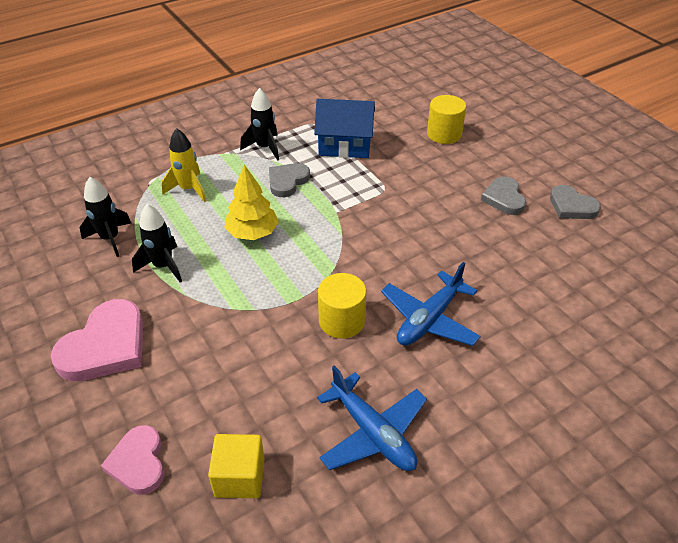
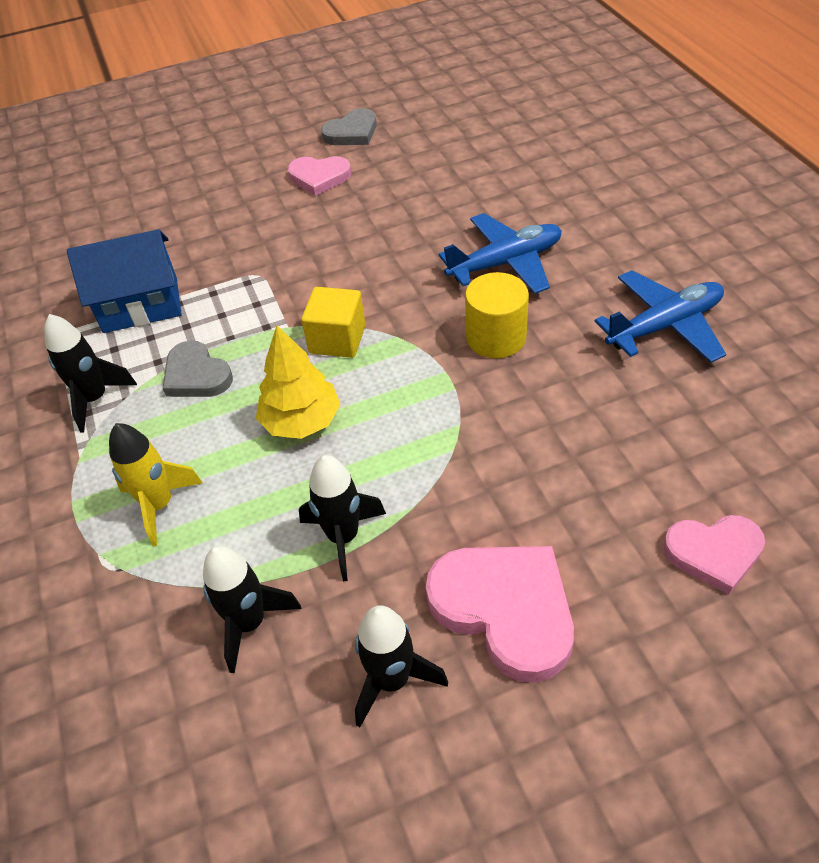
camera: 75 degrees left, 5 degrees up
(67, 300) = (392, 680): none -> black rocket
(240, 477) = (728, 445): yellow cube -> yellow cube (337, 339)
(345, 146) = (140, 305): blue house -> blue house turned 60 degrees clockwise
(429, 319) = (505, 263): blue plane -> blue plane turned 75 degrees counterclockwise
(444, 134) = (167, 206): yellow cylinder -> none
(504, 198) = (319, 177): grey heart -> pink heart

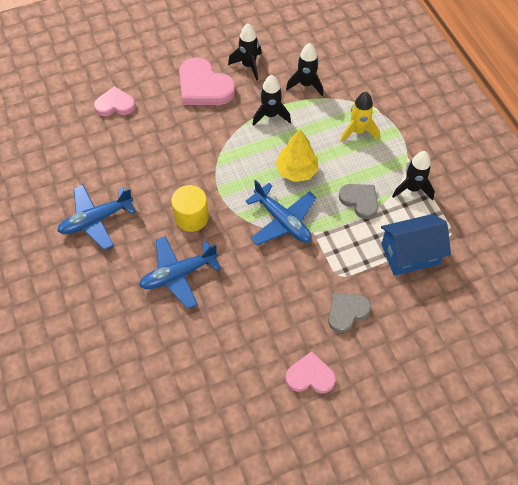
camera: 175 degrees right, 10 degrees up
(337, 339) = (282, 221): yellow cube -> blue plane
(352, 132) = (288, 437): grey heart -> grey heart (346, 312)

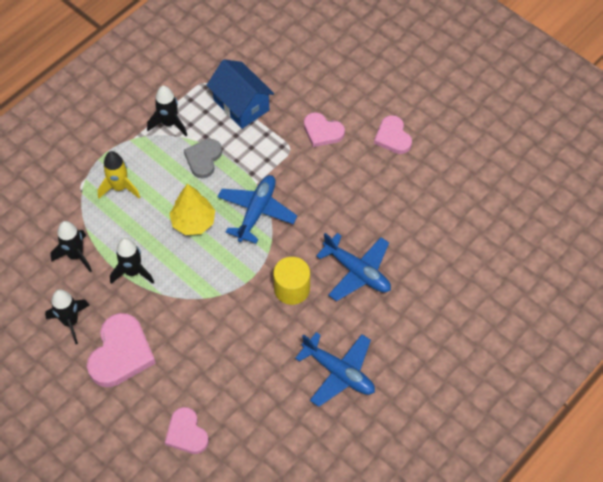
camera: 115 degrees left, 0 degrees up
(346, 312) = (322, 131): grey heart -> pink heart

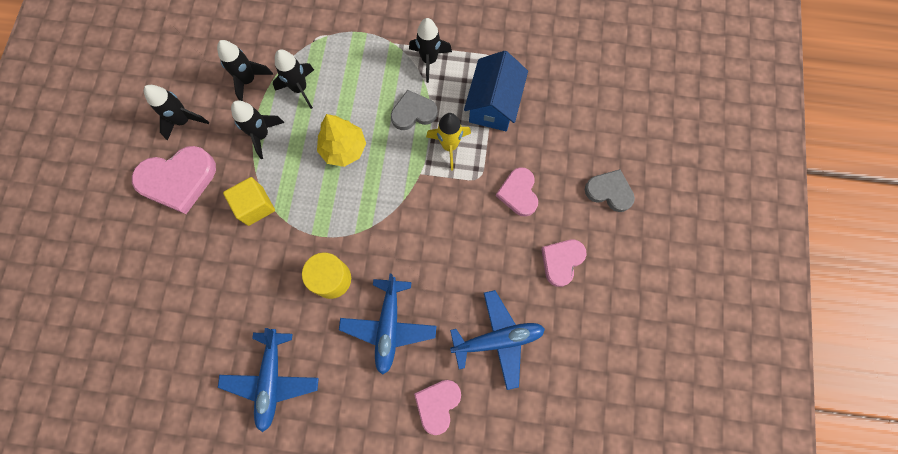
camera: 55 degrees right, 15 degrees up
(116, 223) = (300, 89): none -> black rocket
(120, 187) = (337, 67): yellow rocket -> yellow rocket (449, 146)
(186, 433) = (134, 286): pink heart -> pink heart (437, 404)
(190, 309) = (255, 206): none -> yellow cube
(256, 212) = (390, 194): blue plane -> blue plane (497, 339)
(365, 78) = (609, 191): none -> grey heart

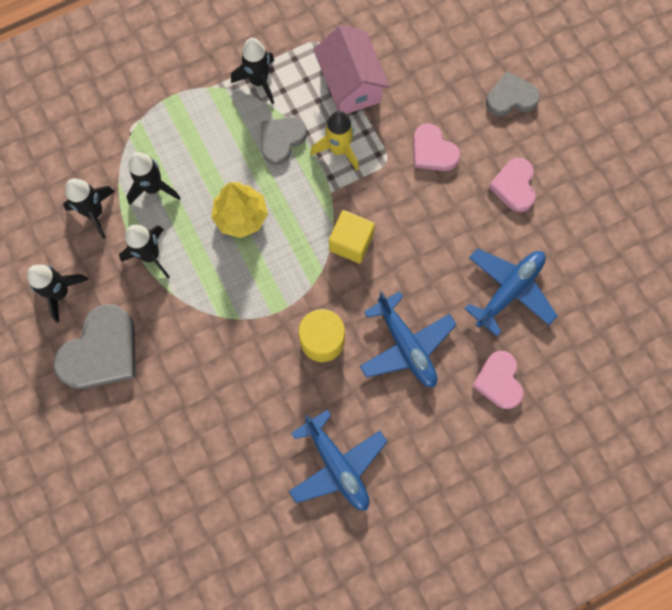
camera: 35 degrees left, 0 degrees up
(178, 180) = (101, 351): pink heart -> grey heart
(255, 206) = (197, 324): yellow cube -> yellow cube (351, 242)
(493, 104) = (350, 85): blue house -> pink house

